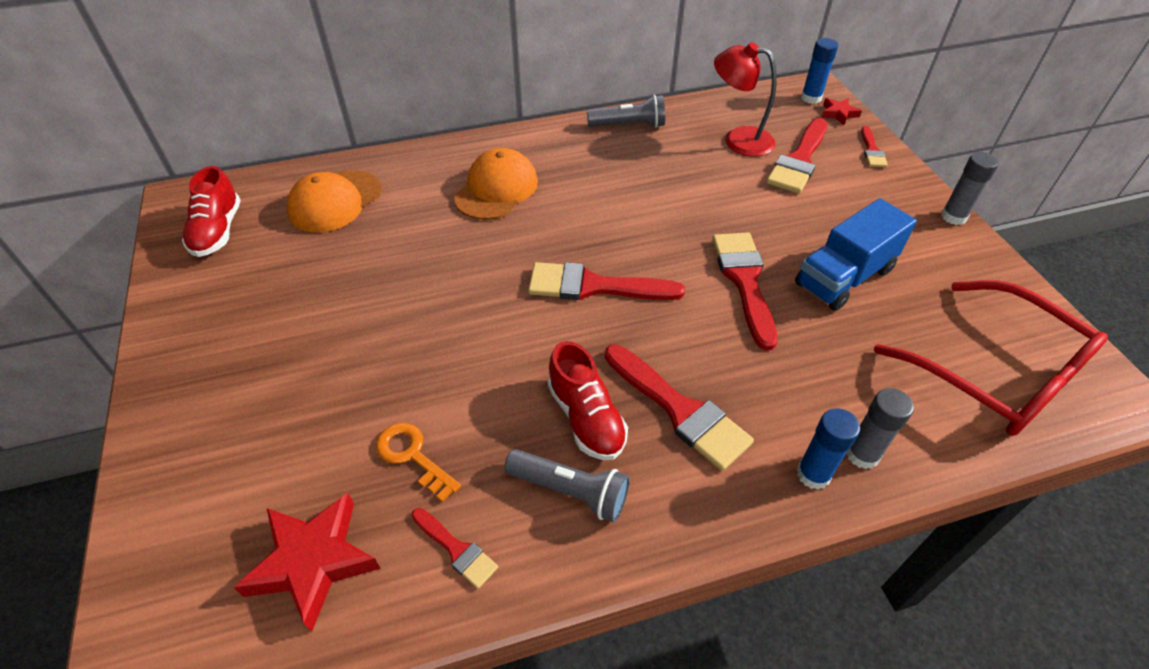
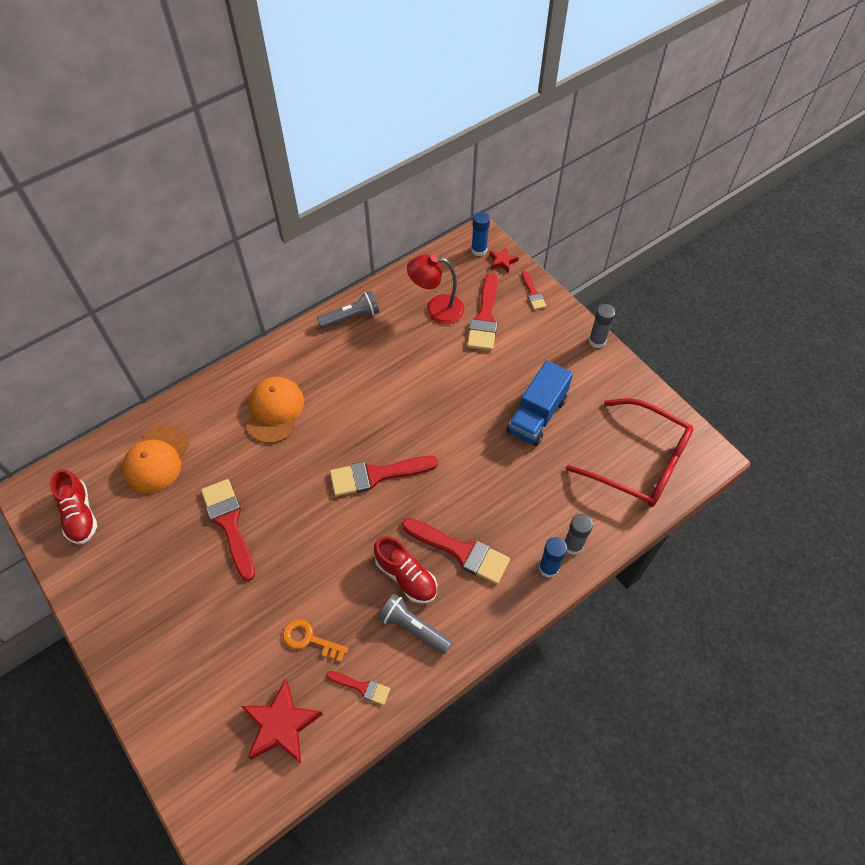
camera: 20 degrees left, 10 degrees up
(570, 491) = (413, 628): grey flashlight -> grey flashlight turned 150 degrees counterclockwise
(744, 281) = (474, 439): red brush -> red brush (229, 524)

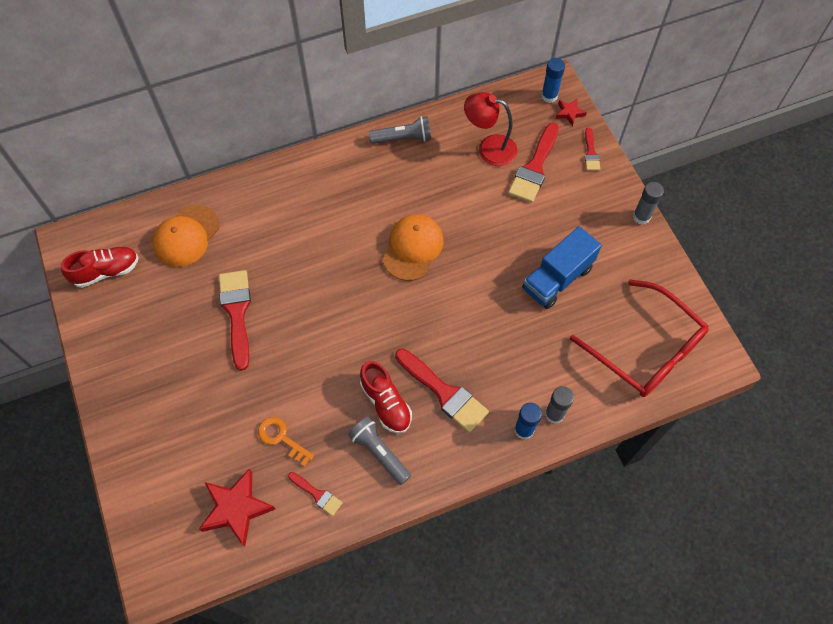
camera: 15 degrees right, 5 degrees up
(79, 514) = (106, 271): red shoe -> red shoe turned 105 degrees counterclockwise
(274, 410) = (306, 214): orange cap -> orange cap (412, 248)
(376, 475) = (385, 300): red brush -> none

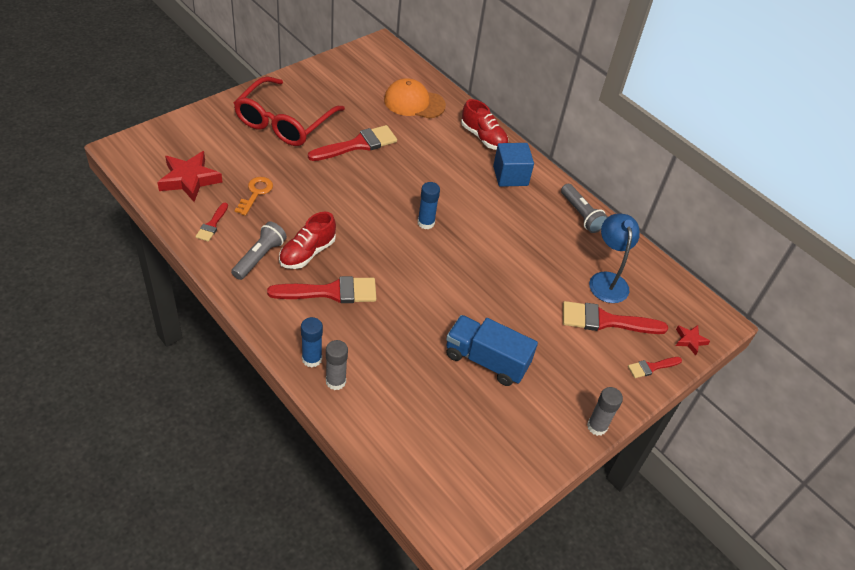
camera: 65 degrees right, 15 degrees down
(106, 271) = (364, 69): red shoe -> red shoe (483, 137)
(331, 180) = (510, 176): none -> blue cube
(412, 248) = (468, 243): orange cap -> none
(444, 393) = (330, 292): red brush -> red brush turned 120 degrees counterclockwise
(489, 148) = (607, 280): red lamp -> blue lamp
(549, 96) = (700, 319): blue glue stick -> blue glue stick (426, 223)
(645, 348) = (437, 452): red glasses -> red glasses (284, 122)

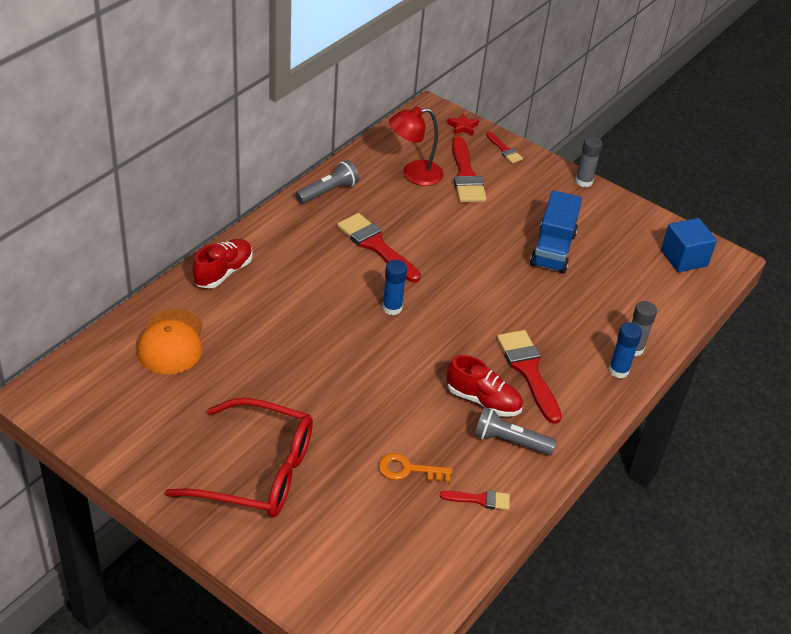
camera: 100 degrees left, 5 degrees down
(189, 179) = (412, 547): red star -> none
(358, 144) = (278, 386): red brush -> red brush (375, 246)
(510, 176) = (286, 246): blue cube -> blue cube (684, 258)
(607, 280) = (414, 174): blue lamp -> red lamp

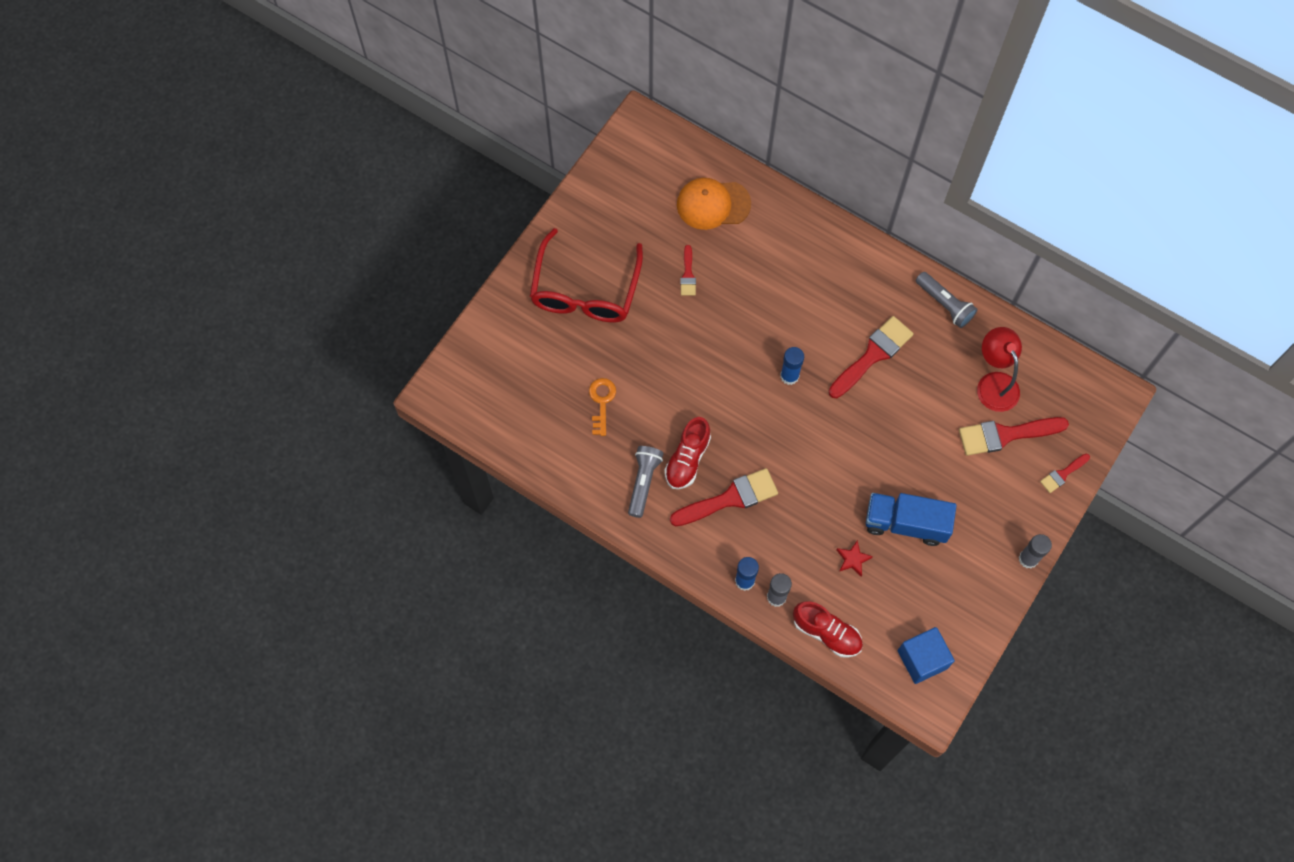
camera: 90 degrees right, 25 degrees up
(223, 272) = (807, 230): red shoe -> red shoe (826, 633)
(462, 127) = (1092, 429): red star -> red star (853, 559)
(480, 499) = (578, 459): red brush -> red brush (688, 274)

